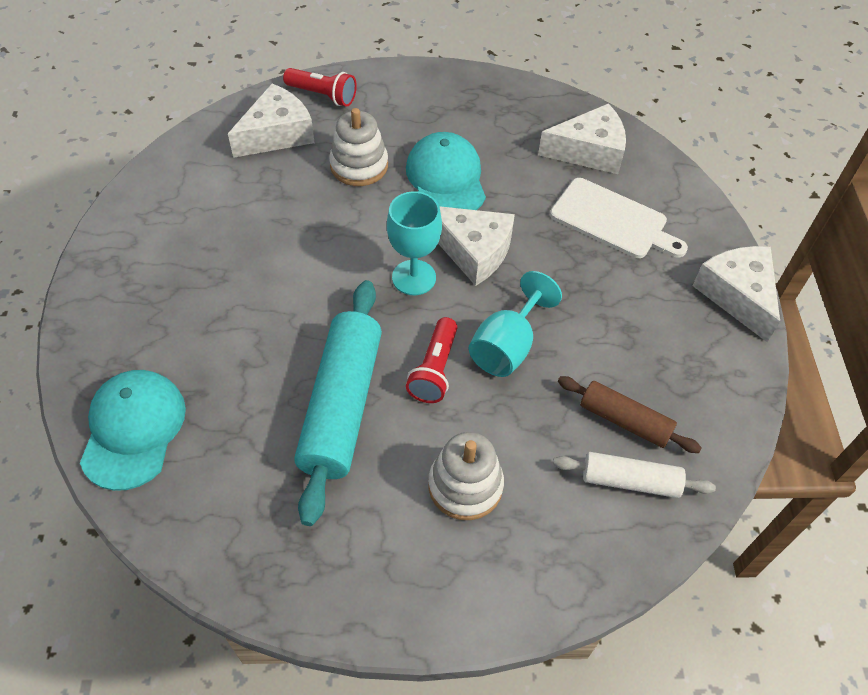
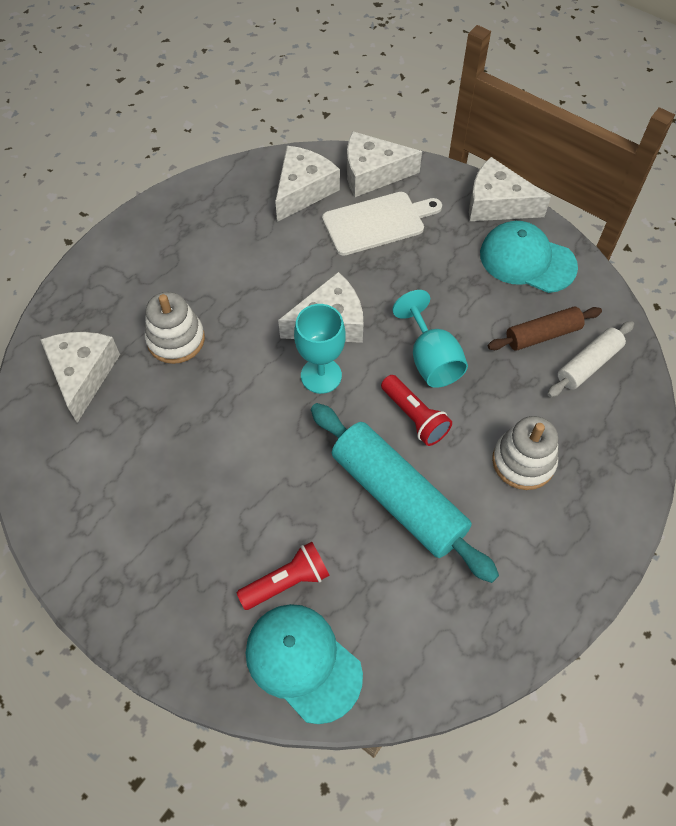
camera: 50 degrees left, 5 degrees up
(322, 95) = (72, 315): red flashlight -> red flashlight (287, 582)
(446, 179) = (245, 292): turquoise cap -> turquoise cap (527, 260)
(662, 185) = (372, 174): none -> white cheese

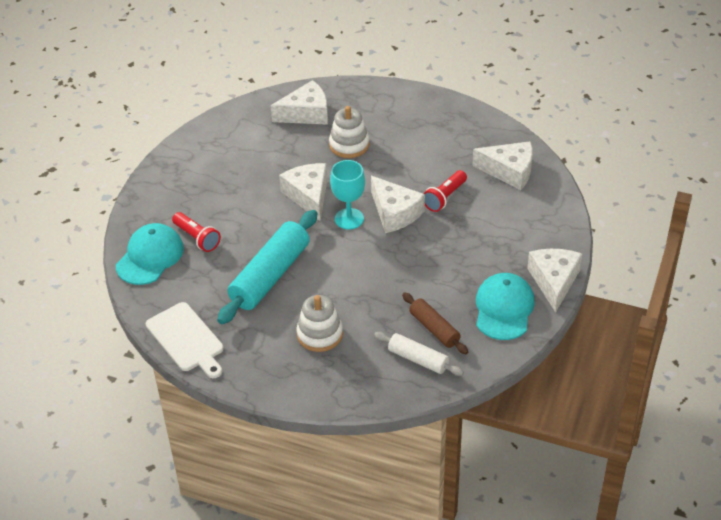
camera: 75 degrees right, 15 degrees down
(372, 174) = (547, 204): white cheese -> white cheese (308, 196)
(377, 223) = (498, 217): white cutting board -> white cutting board (186, 339)
(414, 417) = (334, 272): red flashlight -> red flashlight (444, 197)
(431, 360) = (385, 271): turquoise goblet -> none

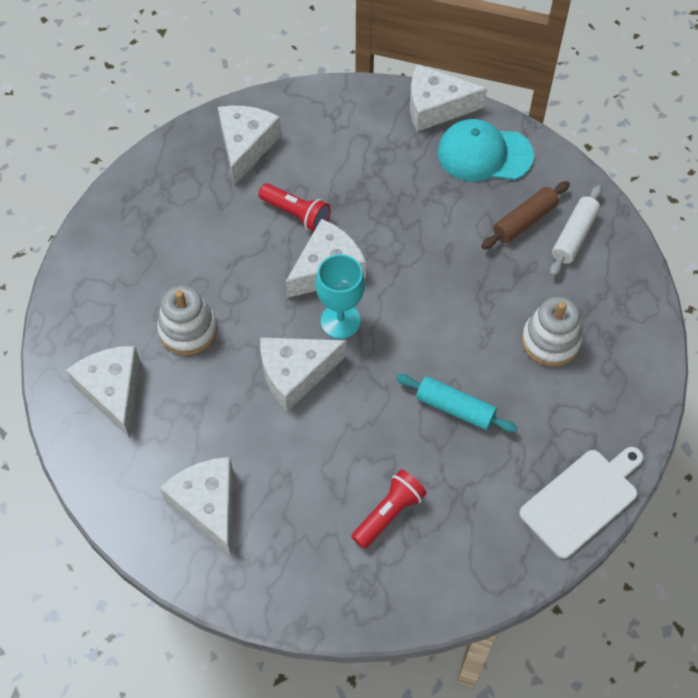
camera: 95 degrees left, 15 degrees up
(150, 257) = (431, 575): turquoise cap -> none
(219, 156) = (208, 505): none -> white cheese
(270, 276) = (455, 408): turquoise rolling pin -> turquoise rolling pin, size x0.56

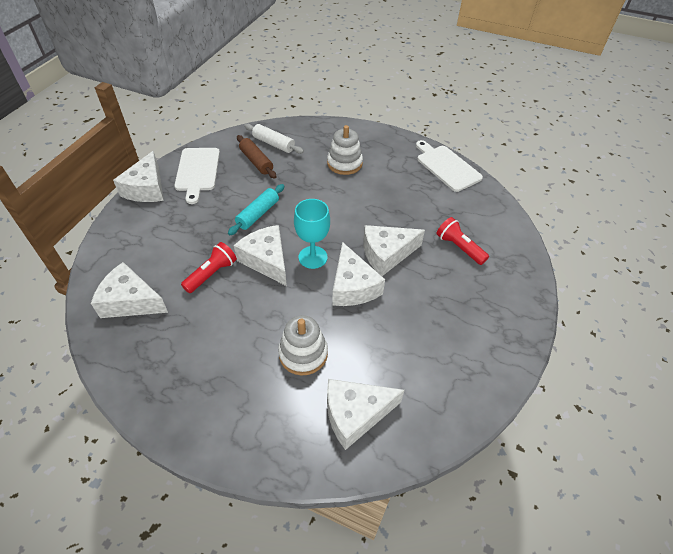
camera: 85 degrees left, 10 degrees down
(208, 505) = (458, 348): white cheese -> white cheese (387, 254)
(455, 408) = (386, 209): turquoise rolling pin -> turquoise rolling pin (258, 214)
(484, 154) = (197, 171): turquoise cap -> white cutting board

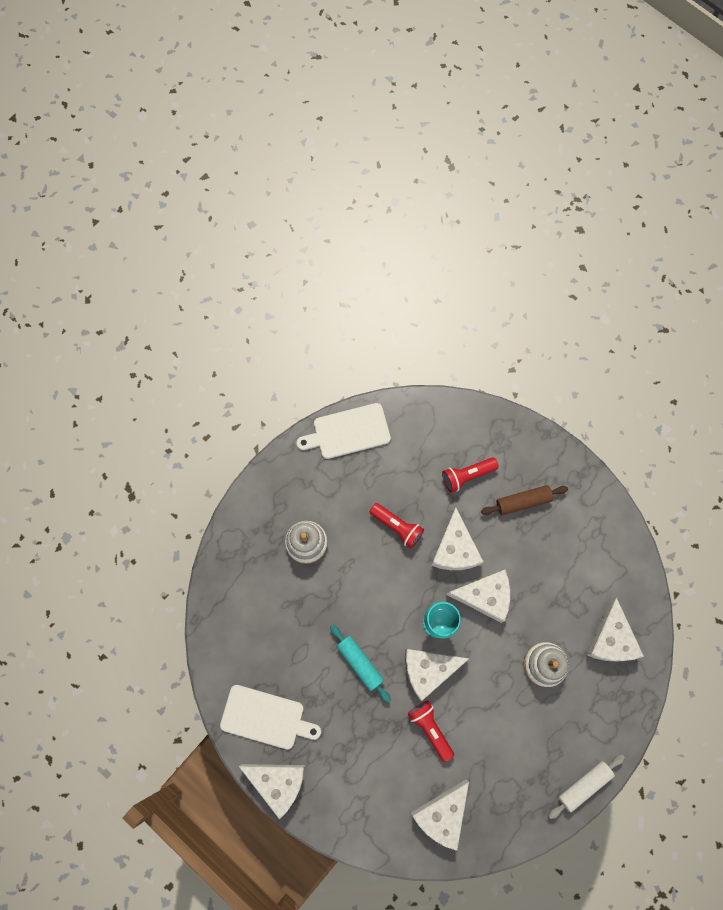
camera: 70 degrees left, 25 degrees up
(256, 161) = (270, 644): brown rolling pin -> brown rolling pin (523, 501)
(273, 144) = (243, 615): white rolling pin -> white rolling pin (584, 785)
(386, 211) = (397, 526): none -> red flashlight

